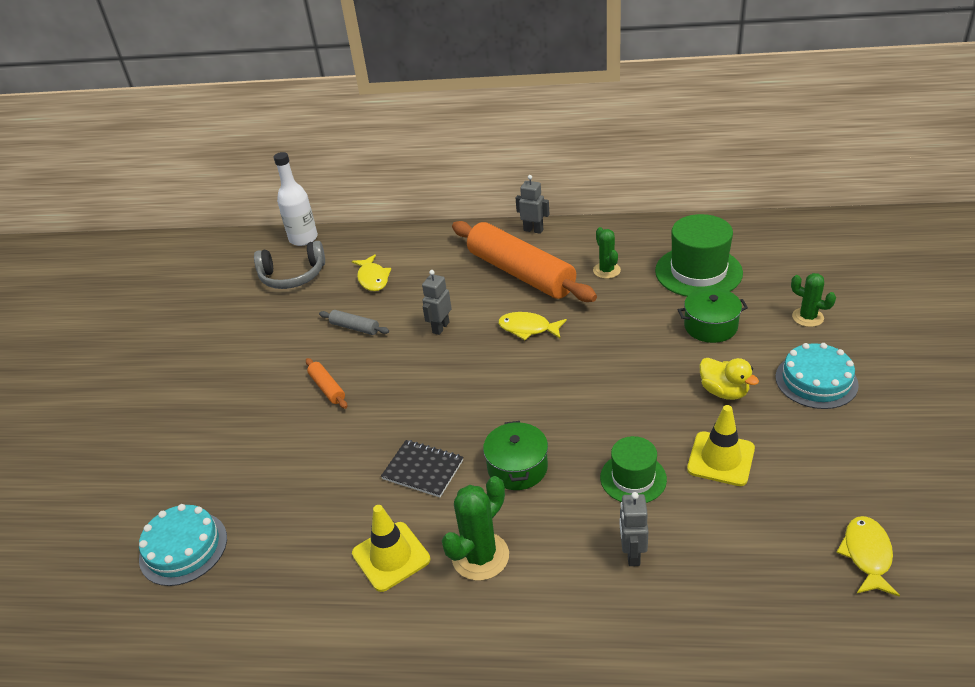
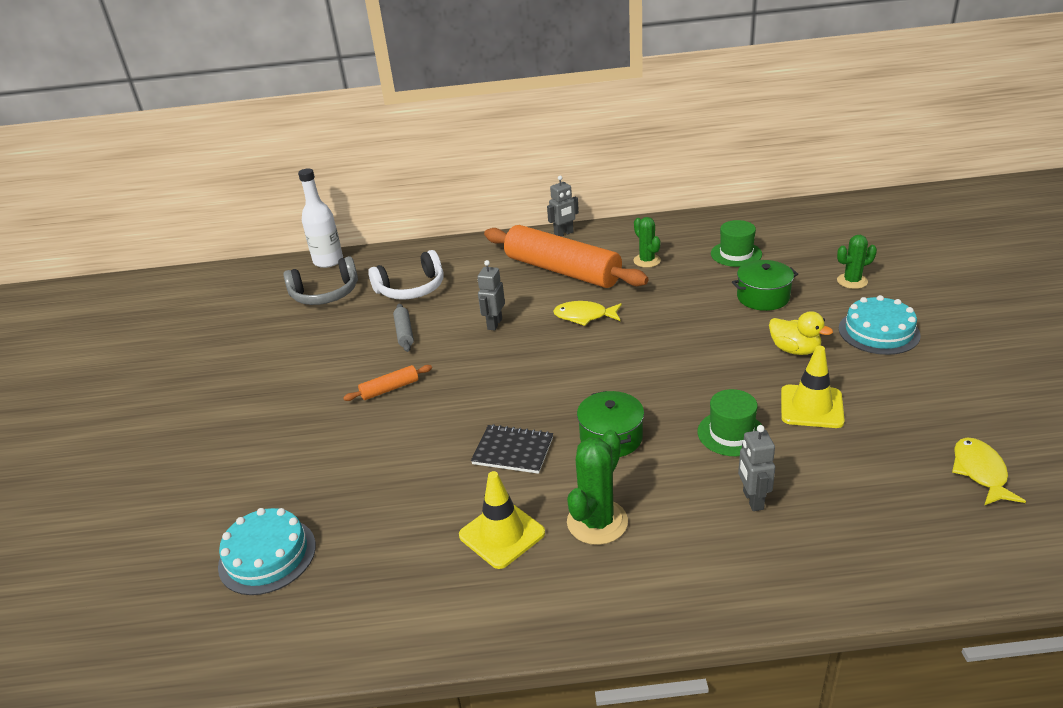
camera: 10 degrees left, 5 degrees down
(327, 388) = (390, 389): orange rolling pin -> orange rolling pin turned 75 degrees counterclockwise
(354, 328) = (404, 333): grey rolling pin -> grey rolling pin turned 60 degrees clockwise
(373, 278) = (411, 288): yellow fish -> white headphones
(533, 230) = (564, 234): grey robot -> grey robot turned 135 degrees clockwise
(698, 272) = (736, 254): green hat -> green hat, size x0.60
(807, 317) = (852, 281): green cactus -> green cactus turned 45 degrees counterclockwise

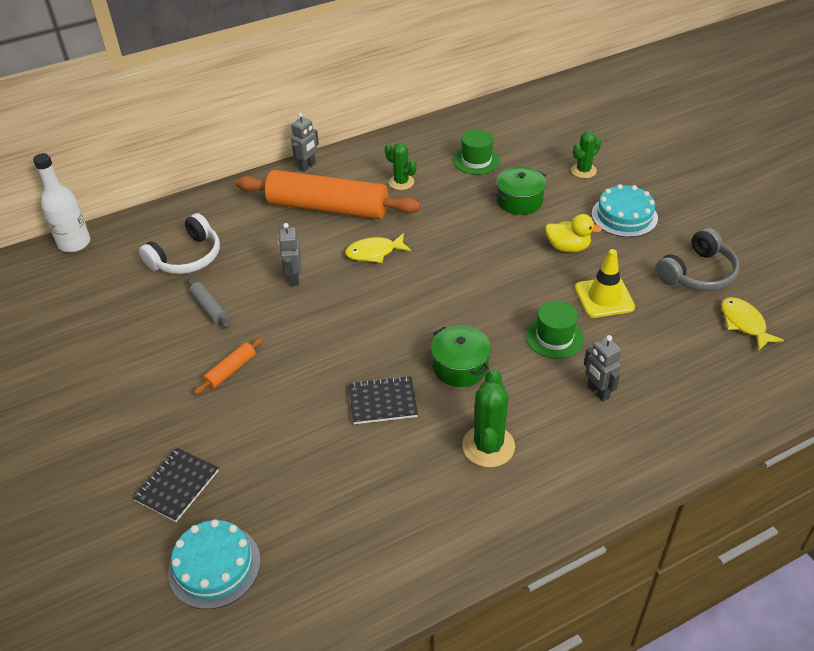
camera: 25 degrees left, 10 degrees up
(282, 475) = (177, 486): none -> black notebook
(325, 294) = (96, 282): grey headphones -> grey headphones (697, 273)
(502, 534) = (416, 480): yellow traffic cone -> none

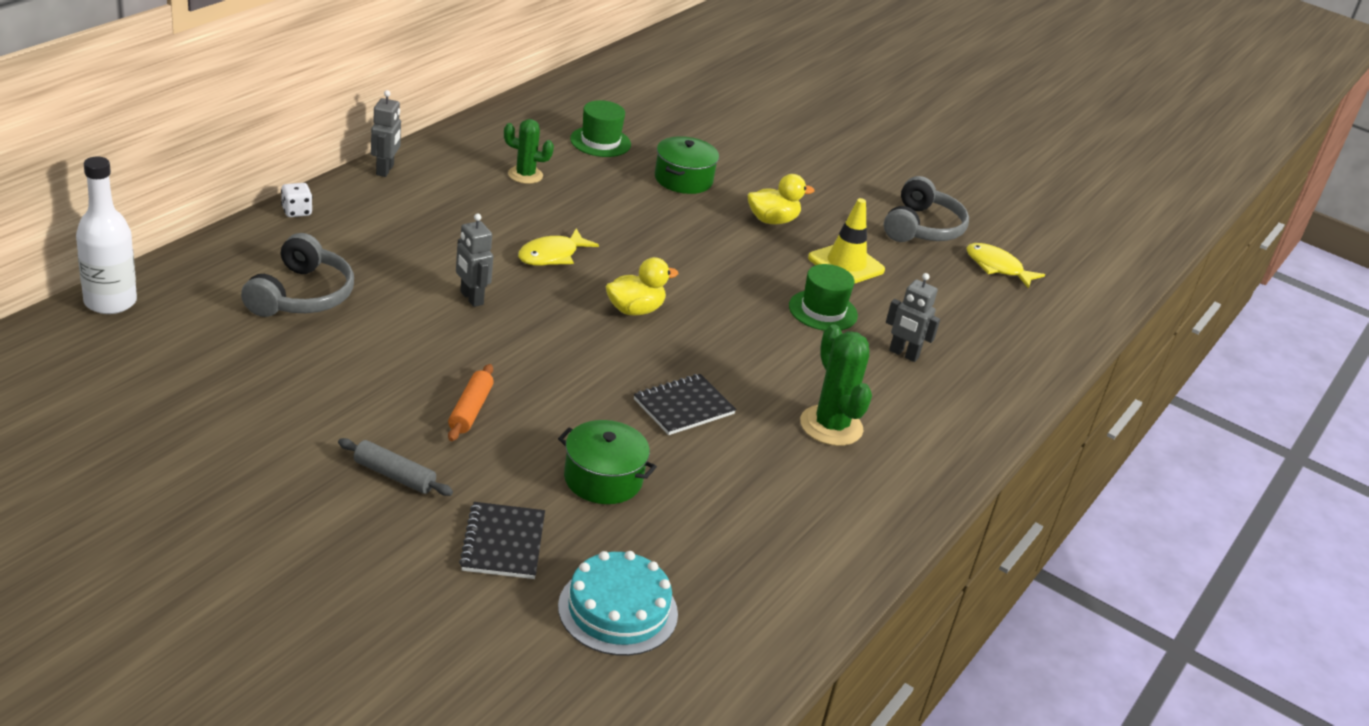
camera: 35 degrees left, 10 degrees down
(187, 257) = (301, 295): white headphones -> grey headphones
(209, 308) = (382, 347): grey rolling pin -> grey rolling pin (394, 476)
(228, 192) = (296, 211): none -> white dice
(328, 207) = (452, 214): orange rolling pin -> none
(404, 309) = (635, 310): none -> yellow duck
(460, 366) = (743, 356): green pot -> green pot (603, 479)
(583, 171) = (732, 140): green cactus -> none
(624, 216) = (809, 181): turquoise cake -> none

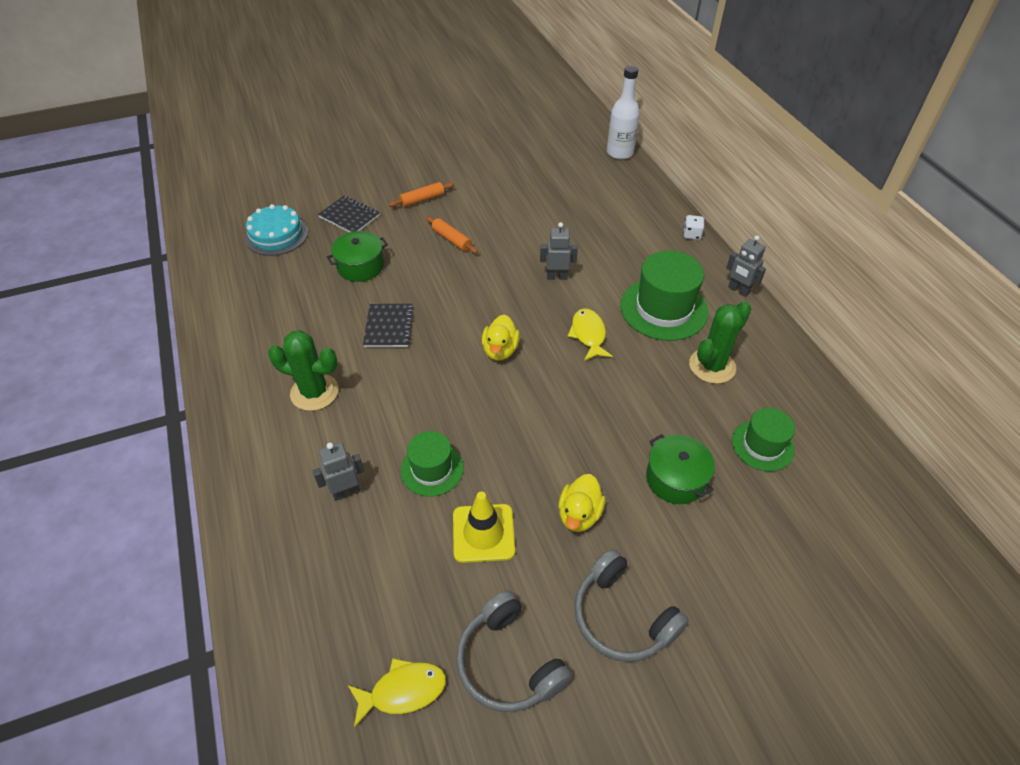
camera: 130 degrees right, 15 degrees up
(301, 295) = (595, 212): grey headphones -> grey headphones (622, 616)
(394, 476) = (422, 199): grey rolling pin -> orange rolling pin
(462, 213) = (663, 309): none -> green hat
(525, 175) = (712, 366): green cactus -> green cactus, size x1.52

